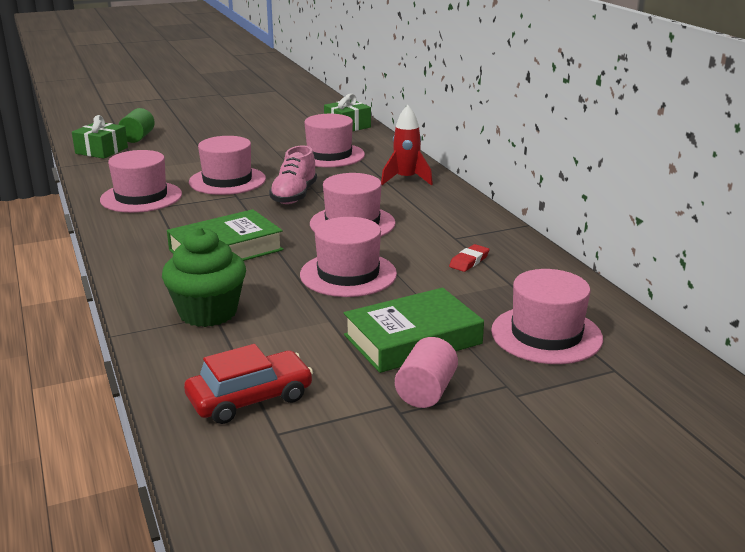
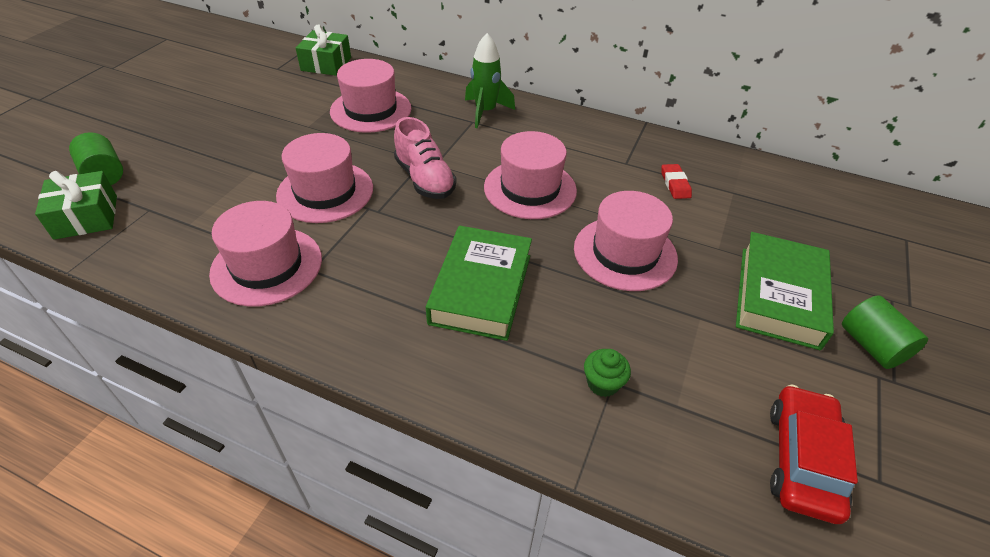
camera: 45 degrees left, 20 degrees up
(208, 313) = (603, 383): green cupcake -> green cupcake, size x0.47
(406, 179) = (485, 112): red rocket -> green rocket
(426, 391) = (871, 345): pink cylinder -> green cylinder
(546, 335) = (830, 231): pink hat -> none

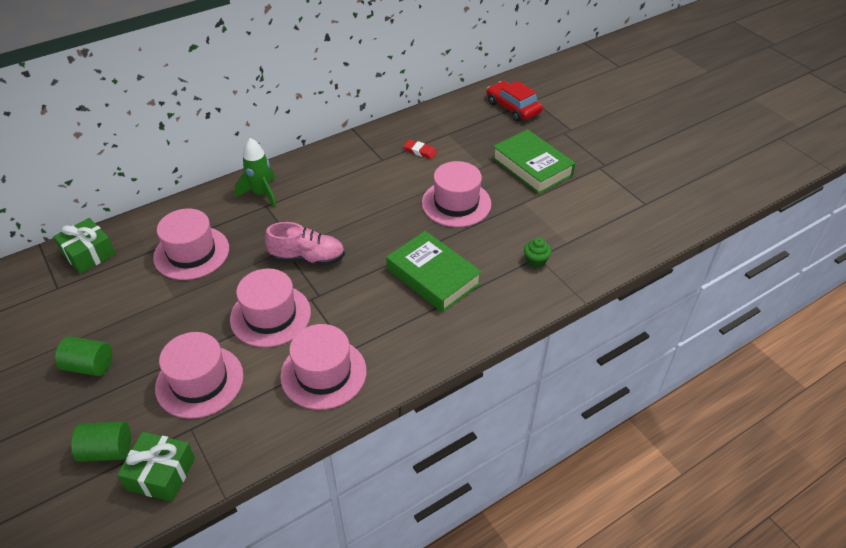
camera: 55 degrees left, 0 degrees up
(530, 189) = (365, 213): pink hat -> pink hat (199, 381)
(802, 460) = (621, 219): red car -> red car (513, 107)
(871, 345) = (582, 158): green cylinder -> green cylinder (89, 366)

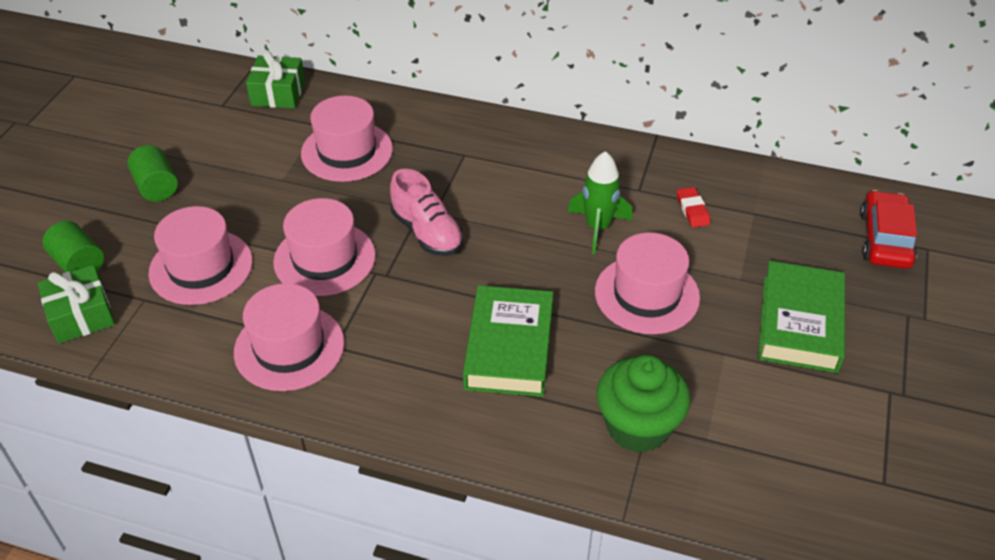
camera: 50 degrees right, 0 degrees up
(261, 194) = (476, 140): green rocket -> green rocket (597, 227)
(535, 261) = (638, 426): green cupcake -> green cupcake, size x2.14

